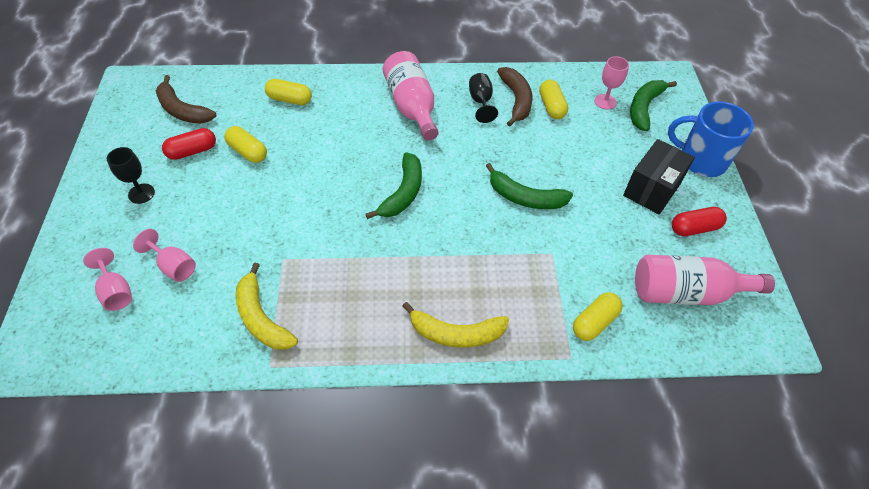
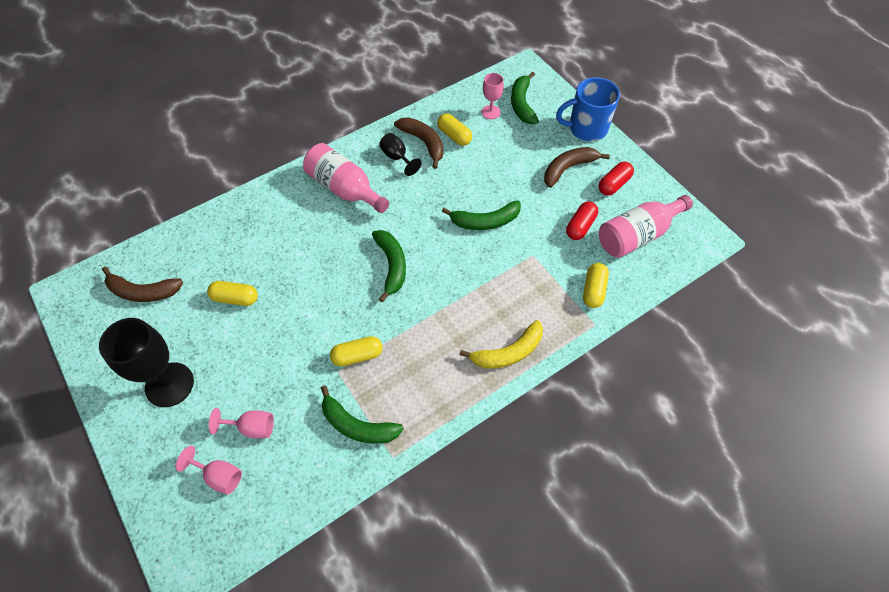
camera: 30 degrees left, 5 degrees up
(141, 193) = (169, 384): black goblet -> black goblet, size x1.90
(192, 151) = (184, 323): red capsule -> red capsule (580, 226)
(261, 318) = (357, 425): yellow banana -> green banana
(289, 100) = (235, 233): yellow capsule -> yellow capsule (357, 356)
(652, 189) = (568, 168): black box -> brown banana

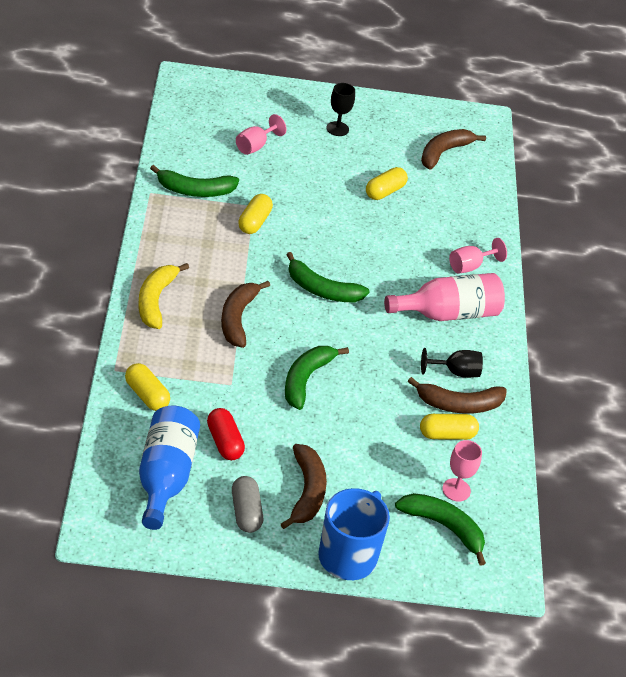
camera: 120 degrees right, 15 degrees down
(169, 384) = (337, 129): black goblet -> black goblet, size x0.53
(219, 476) = (235, 117): pink goblet -> pink goblet (470, 266)
(357, 425) = (195, 190): green banana -> green banana turned 150 degrees counterclockwise
(472, 292) = (238, 318): none -> brown banana
(614, 184) = (246, 512): red capsule -> grey capsule
(637, 235) = (165, 476): pink bottle -> blue bottle

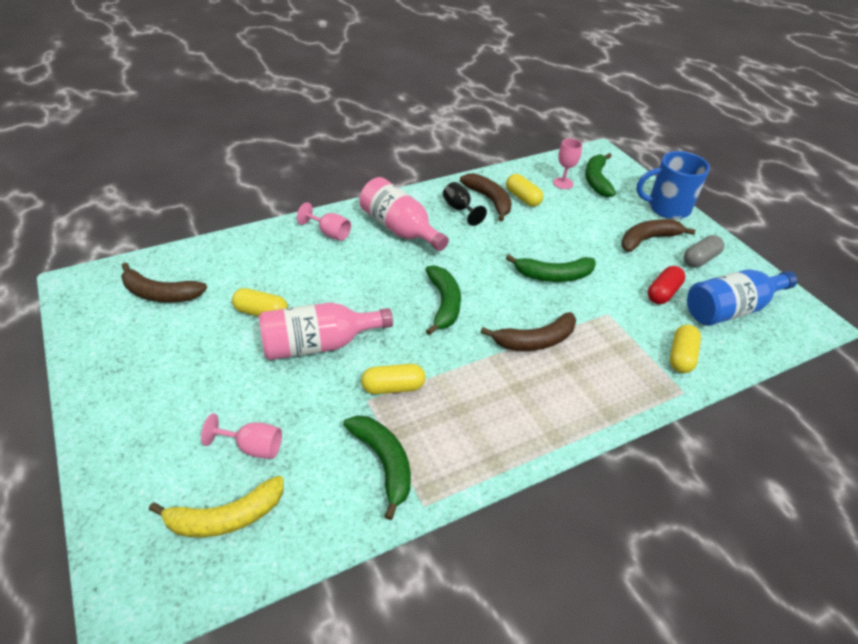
camera: 115 degrees left, 0 degrees up
(155, 300) = (577, 408): yellow banana -> yellow banana (226, 517)
(326, 205) = (319, 344): none -> pink bottle
(337, 129) = (165, 388): black goblet -> none

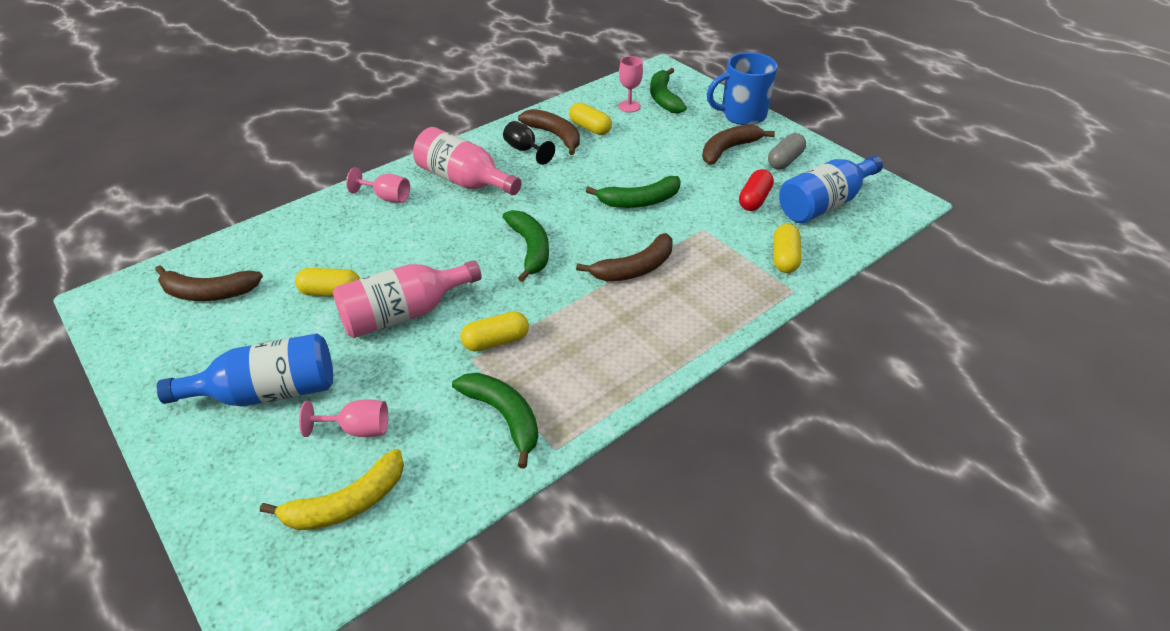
camera: 10 degrees left, 0 degrees up
(185, 395) = (268, 392): none -> blue bottle

